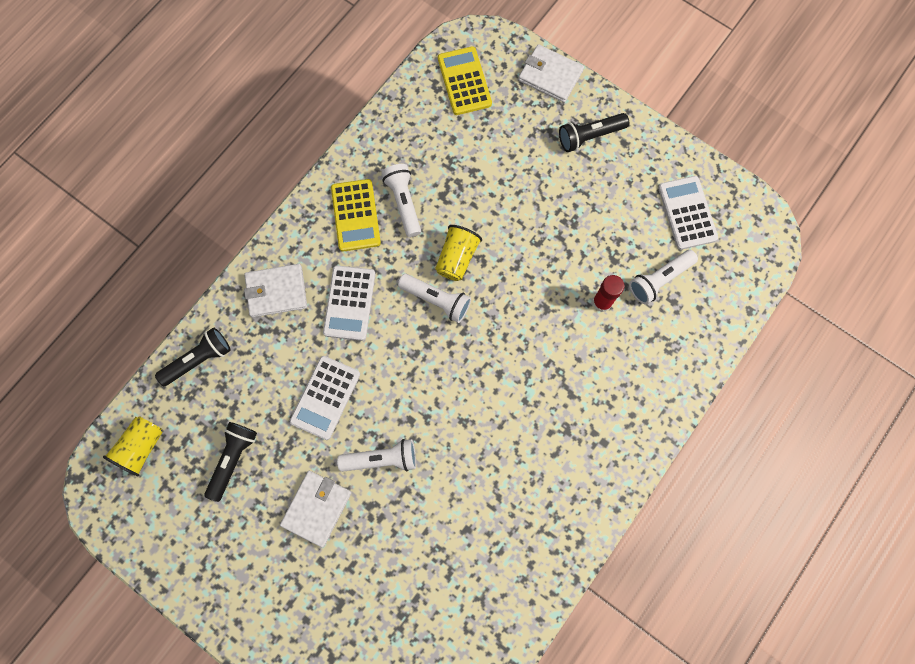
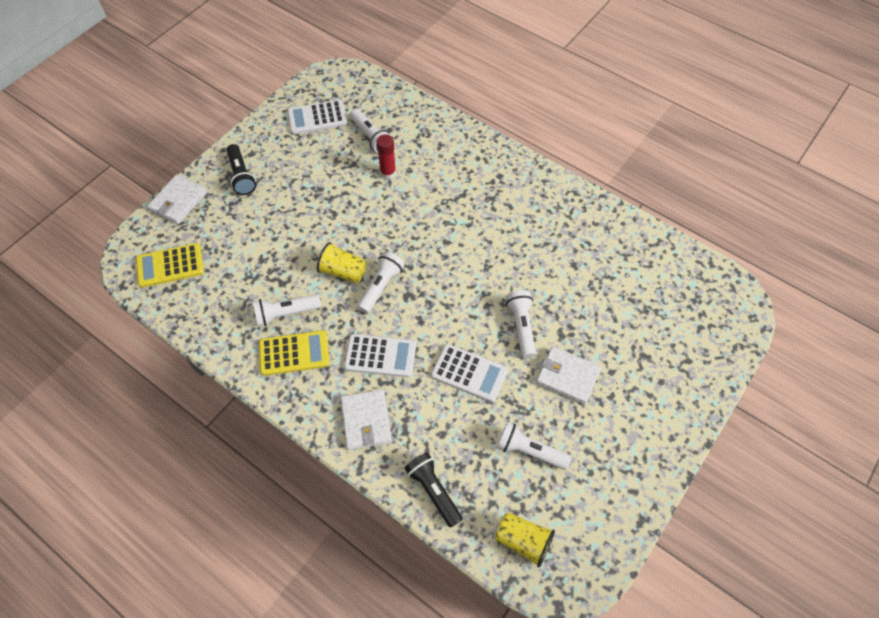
camera: 90 degrees left, 15 degrees down
(233, 459) = (529, 451): black flashlight -> white flashlight

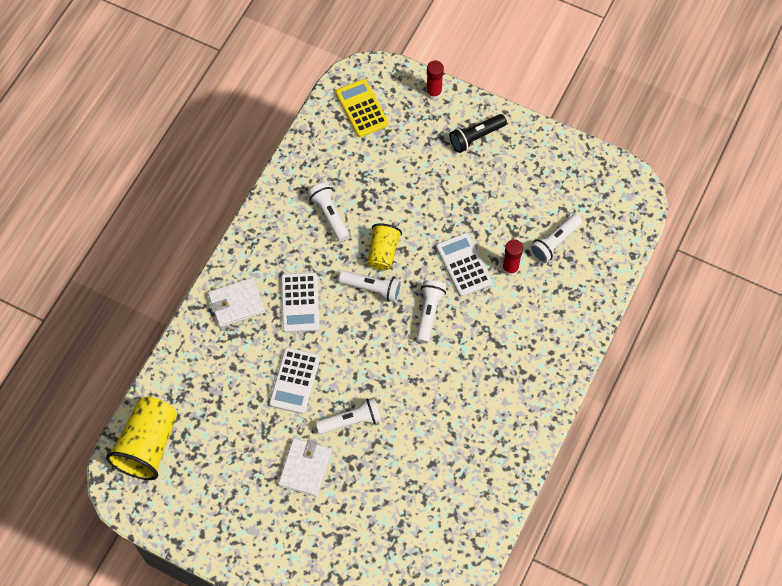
camera: 80 degrees right, 5 degrees up
(178, 201) = (434, 93): white wallet -> red glue stick
(294, 353) = (291, 232): yellow calculator -> none
(317, 118) = (568, 186): white calculator -> white calculator (463, 265)
(433, 491) = (182, 368): black flashlight -> none
(523, 541) = (148, 445): yellow cup -> yellow cup, size x1.65
(529, 451) = (227, 442): white flashlight -> white flashlight (429, 313)

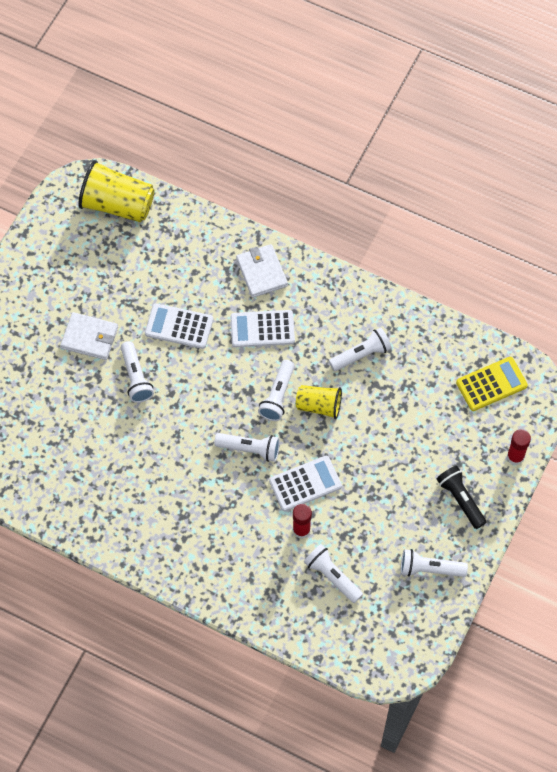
camera: 90 degrees right, 0 degrees up
(543, 163) = (429, 569): none -> white flashlight

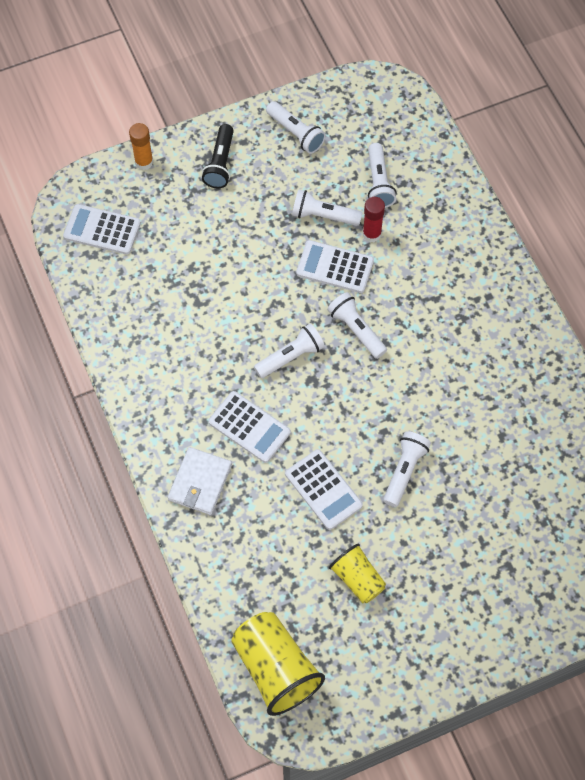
camera: 140 degrees left, 0 degrees up
(89, 337) = (417, 545): white wallet -> none
(319, 406) = (263, 321): yellow cup -> yellow cup (358, 579)
(361, 355) = (184, 336): white flashlight -> white flashlight (323, 215)
(491, 384) = (102, 230): yellow calculator -> white calculator
(515, 457) = (144, 162): red glue stick -> orange glue stick

